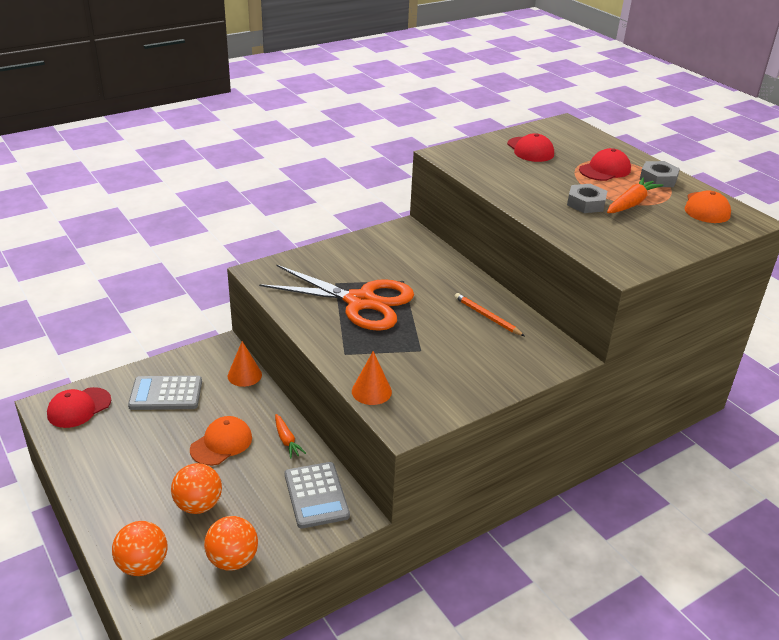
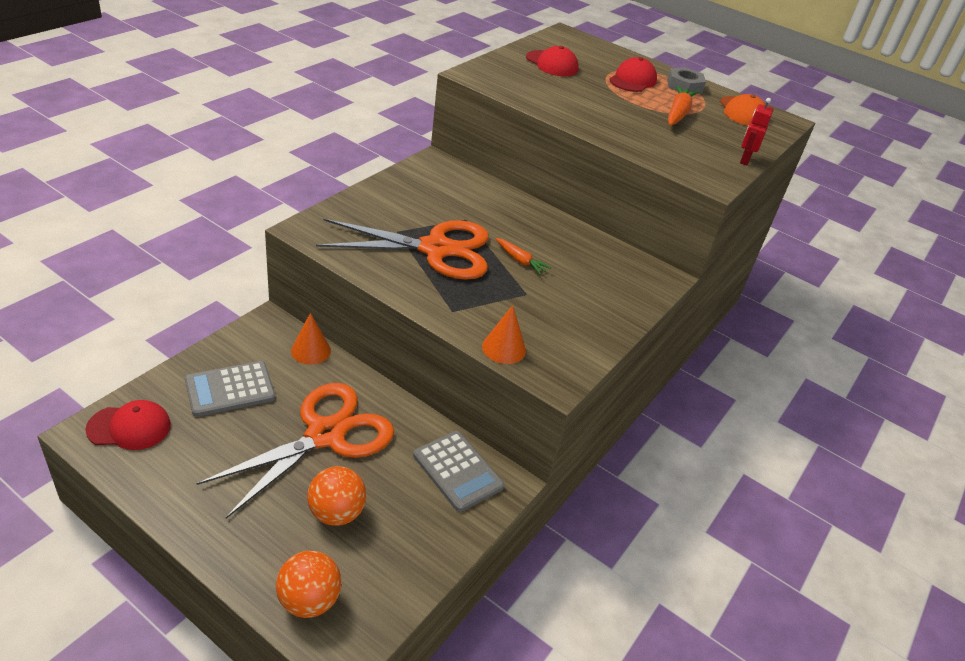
camera: 25 degrees left, 5 degrees up
(79, 408) = (129, 427): red cap -> red cap turned 120 degrees counterclockwise
(221, 443) = (325, 435): orange cap -> orange scissors
(233, 560) = (407, 566): orange ball -> none
(286, 440) = (395, 416): orange carrot -> orange carrot (520, 261)
(487, 317) = (569, 247): orange pencil -> none
(586, 203) = (639, 117): grey nut -> none
(672, 253) = (744, 160): none -> red robot

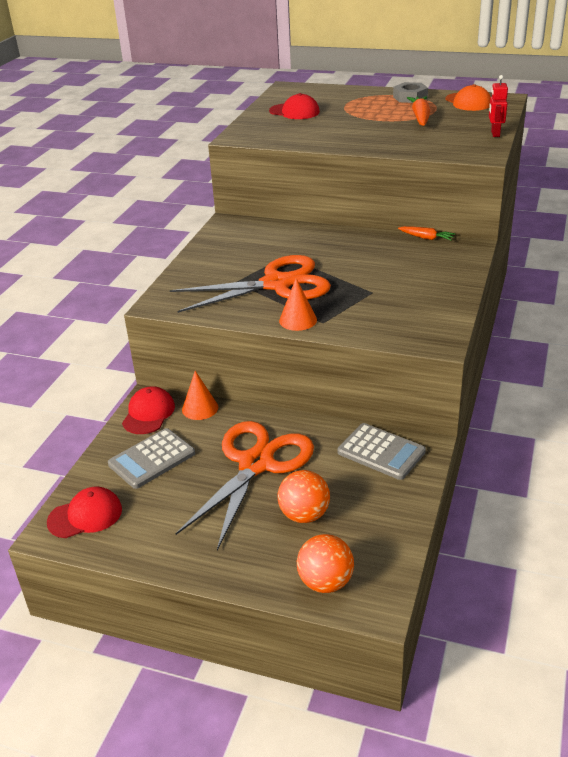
camera: 10 degrees left, 5 degrees down
(504, 348) = (382, 334): orange cone -> orange cone (298, 320)
(520, 261) = (350, 271): orange carrot -> orange carrot (426, 238)
(632, 80) = (367, 105): red cap -> red cap (148, 413)

